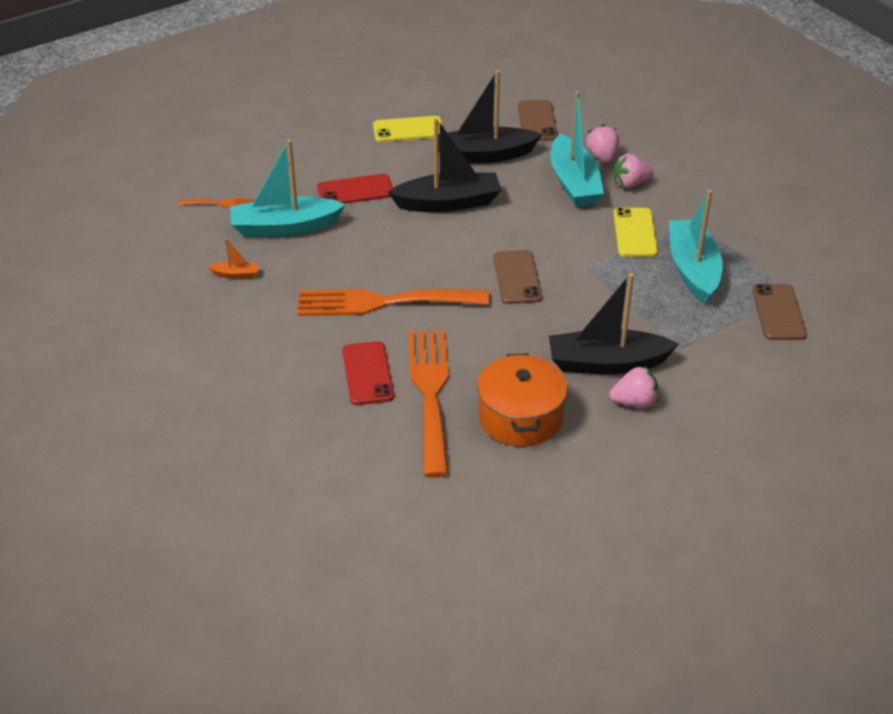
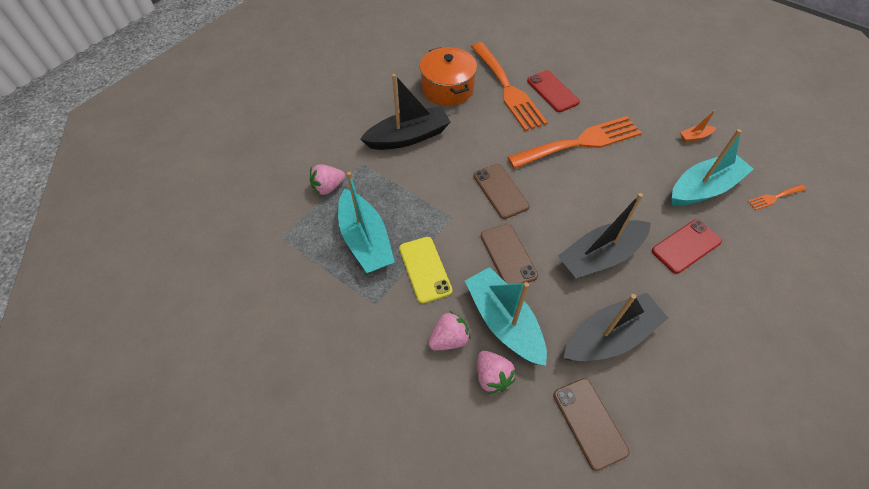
camera: 160 degrees right, 15 degrees up
(408, 130) = (709, 354): yellow phone -> none
(634, 402) = (382, 115): pink strawberry -> pink strawberry (328, 187)
(778, 312) = (291, 214): brown phone -> brown phone (508, 255)

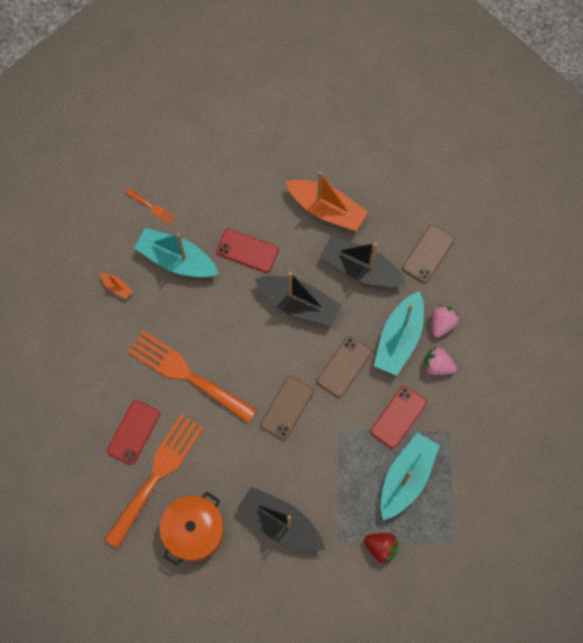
camera: 125 degrees left, 15 degrees up
(328, 187) = (381, 548): pink strawberry -> red strawberry
(425, 269) = (398, 417): yellow phone -> red phone
(706, 348) = (326, 209): none -> orange boat

